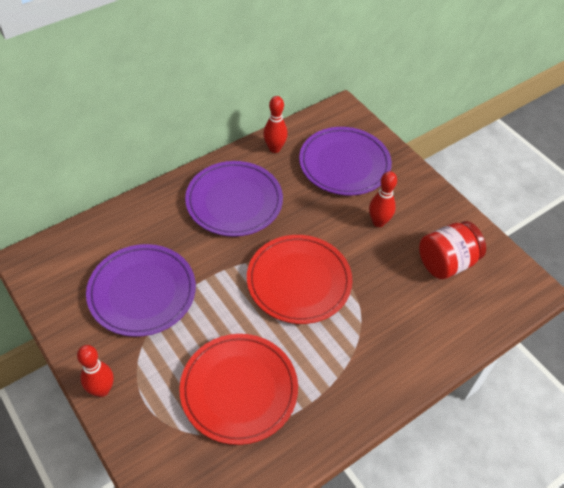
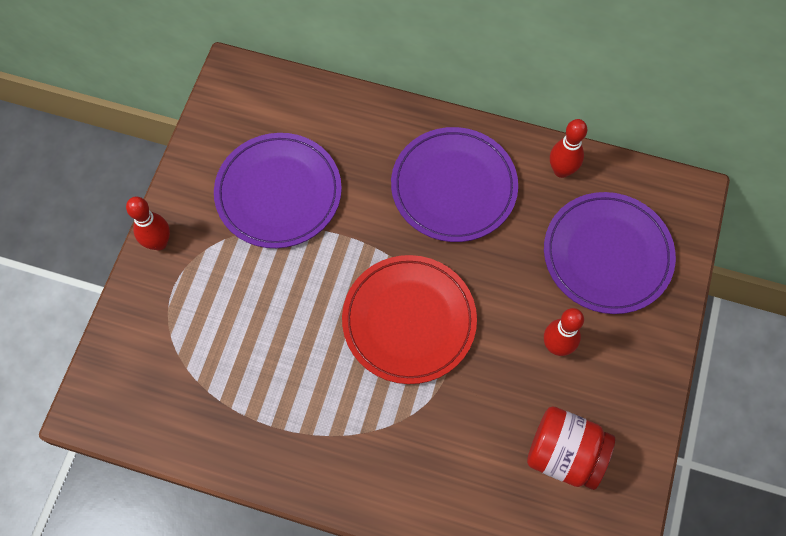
camera: 55 degrees right, 15 degrees up
(239, 390) = (246, 355): red plate -> none

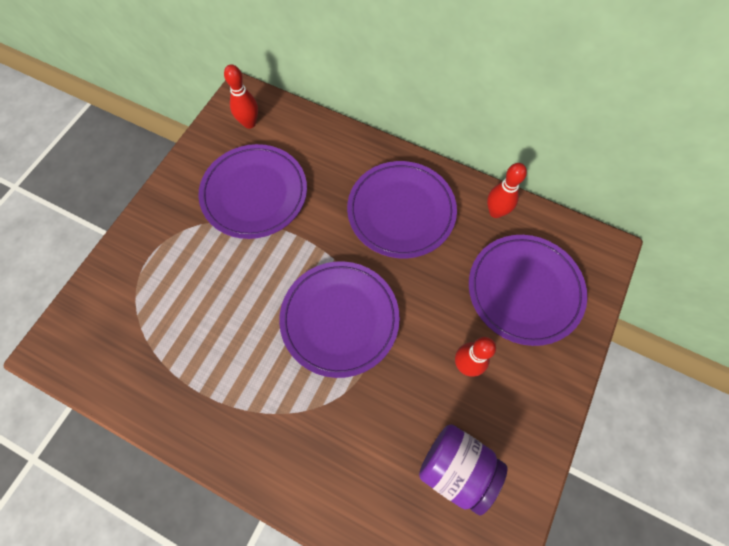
camera: 10 degrees right, 0 degrees up
(159, 243) = (147, 218): red bowling pin -> red bowling pin (249, 123)
(409, 321) = (340, 319): red plate -> purple plate
(564, 454) = (456, 468): red jar -> purple jar

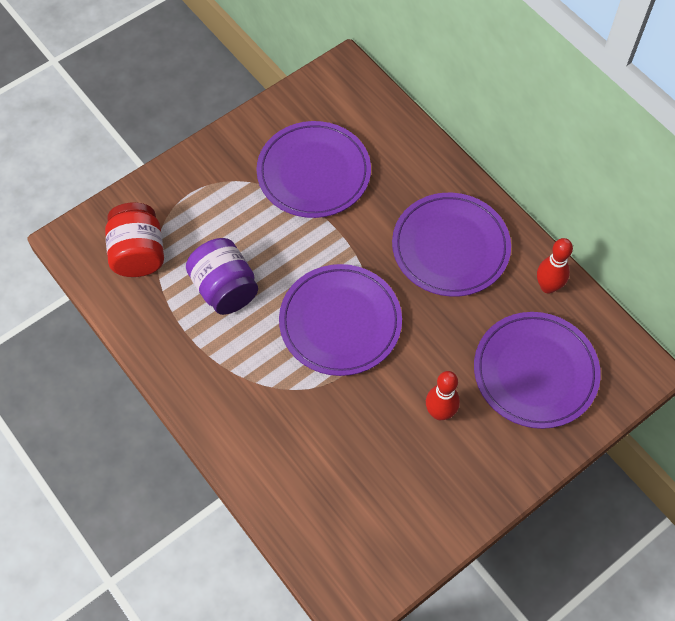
camera: 25 degrees right, 5 degrees down
(122, 335) = (138, 253): none -> red jar
(249, 123) = (340, 100): red bowling pin -> none
(456, 468) = (384, 493): purple jar -> purple jar (225, 289)

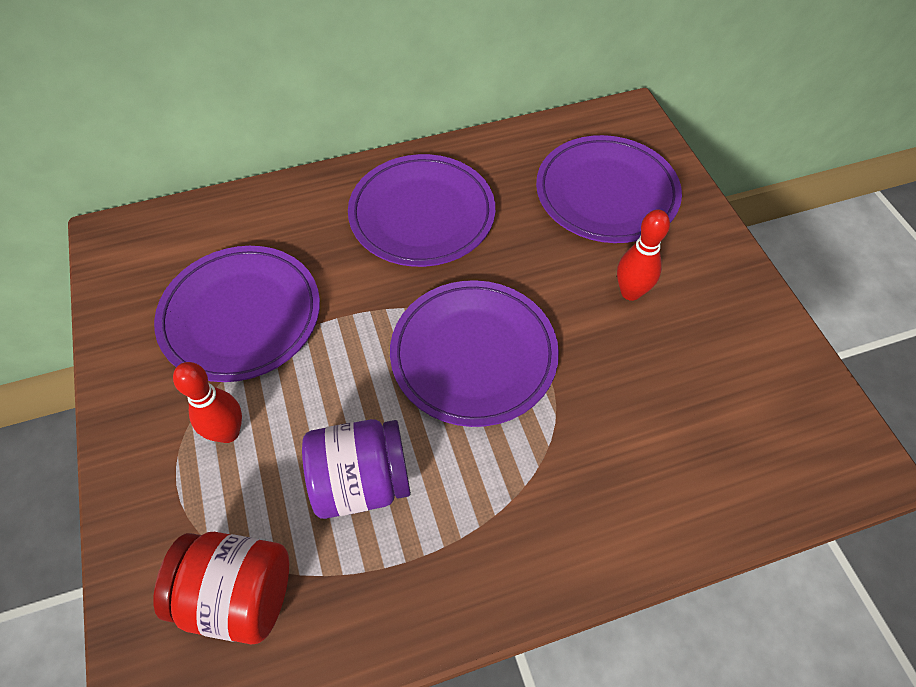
camera: 70 degrees left, 5 degrees down
(548, 286) = (509, 151): red bowling pin -> red bowling pin (228, 432)

